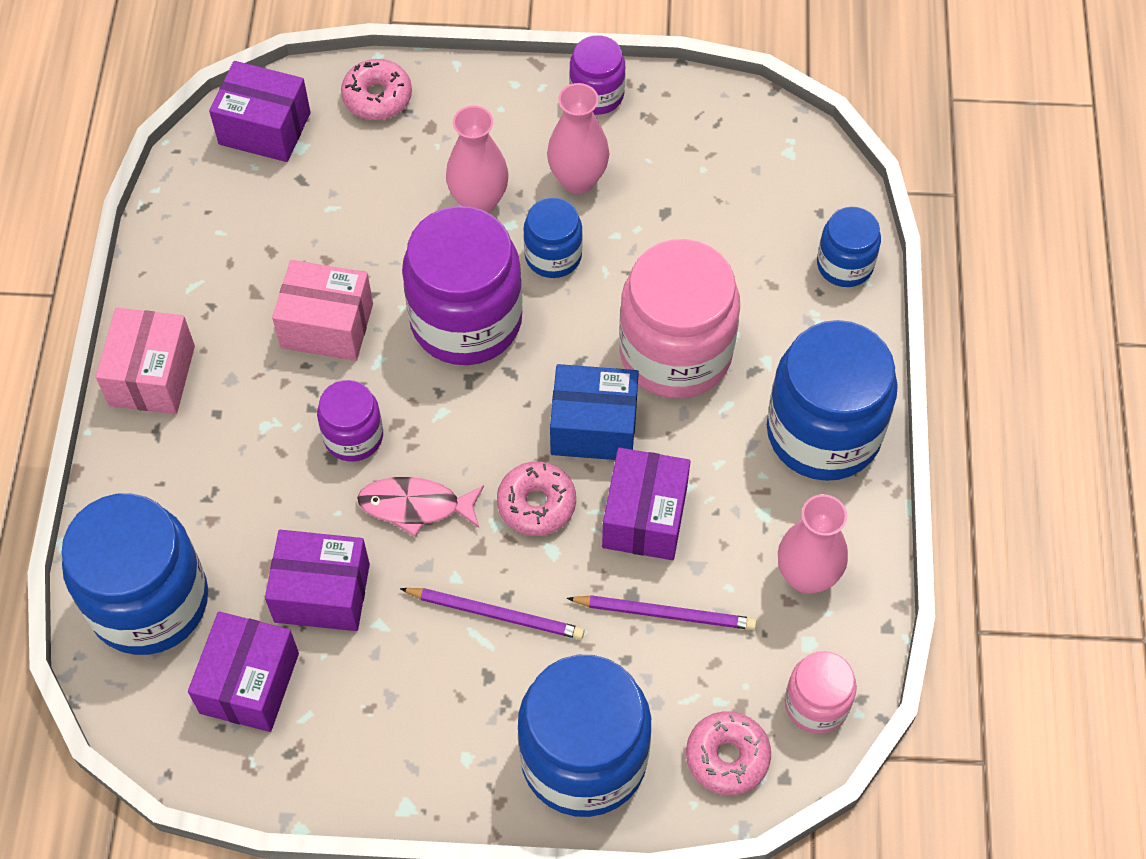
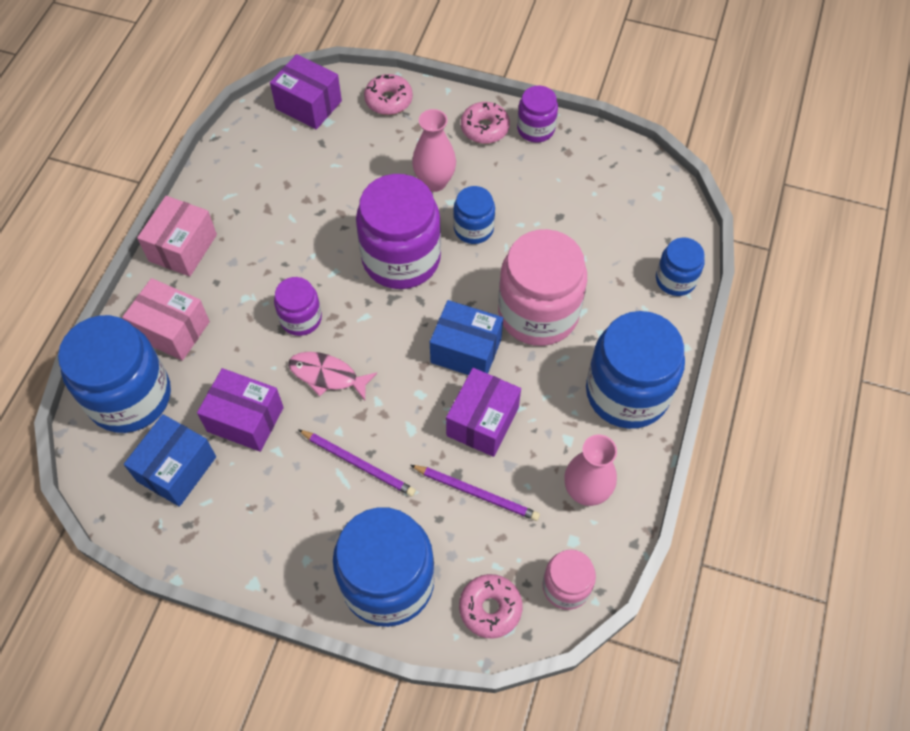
camera: 15 degrees right, 0 degrees up
(249, 683) = (176, 469): purple box -> blue box
(327, 325) = (307, 241): pink box -> pink box (172, 330)
(536, 504) = (410, 394): pink donut -> pink donut (484, 128)
(578, 179) = (506, 182): pink vase -> none

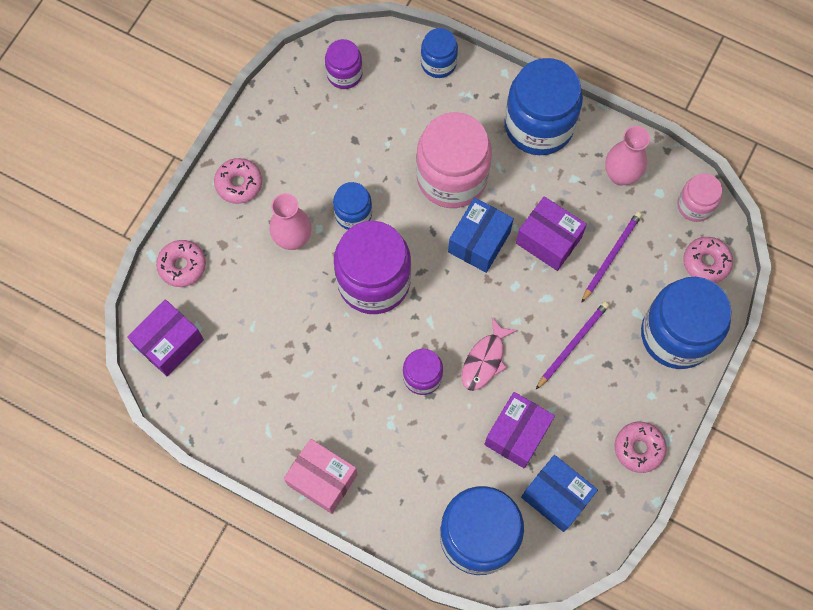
camera: 80 degrees left, 10 degrees up
(172, 330) = (414, 494): pink box -> none
(239, 552) = (638, 448): none -> pink donut
(536, 129) = (250, 139): purple jar -> purple jar (344, 74)

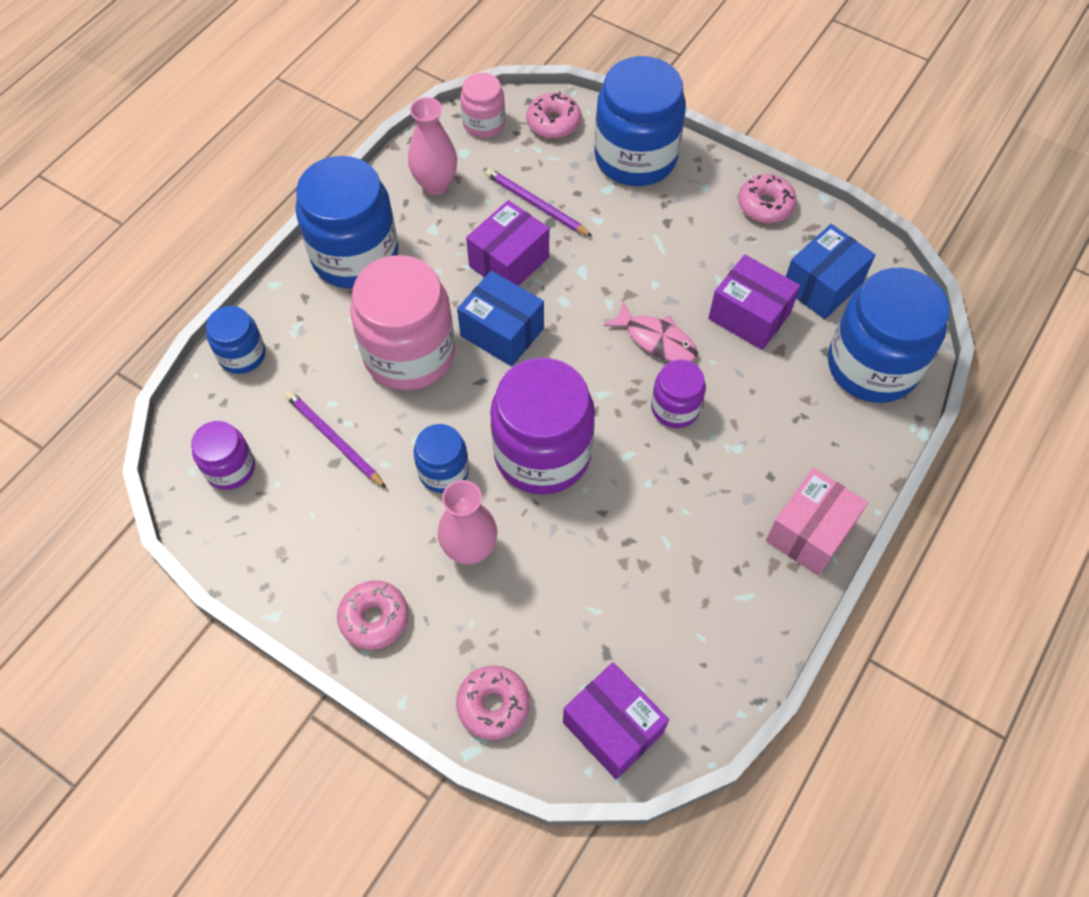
camera: 85 degrees left, 10 degrees down
(572, 344) = (641, 252): purple pencil -> purple pencil (334, 440)

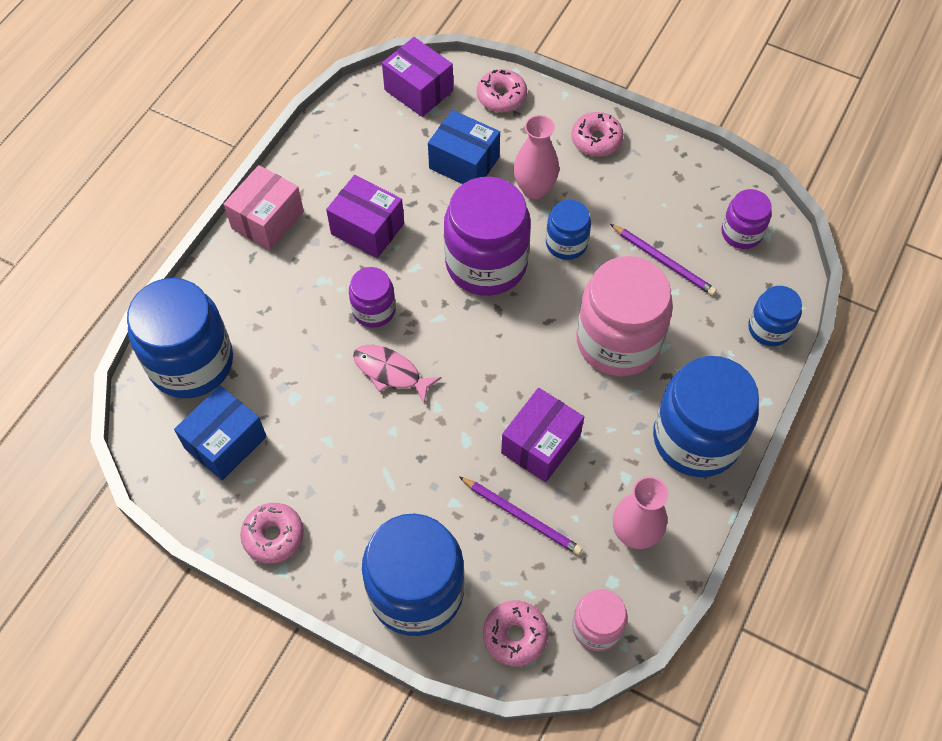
camera: 175 degrees right, 0 degrees up
(502, 332) = (536, 369): blue box -> blue box (464, 163)
(749, 316) = (301, 404): purple box -> purple box (367, 229)

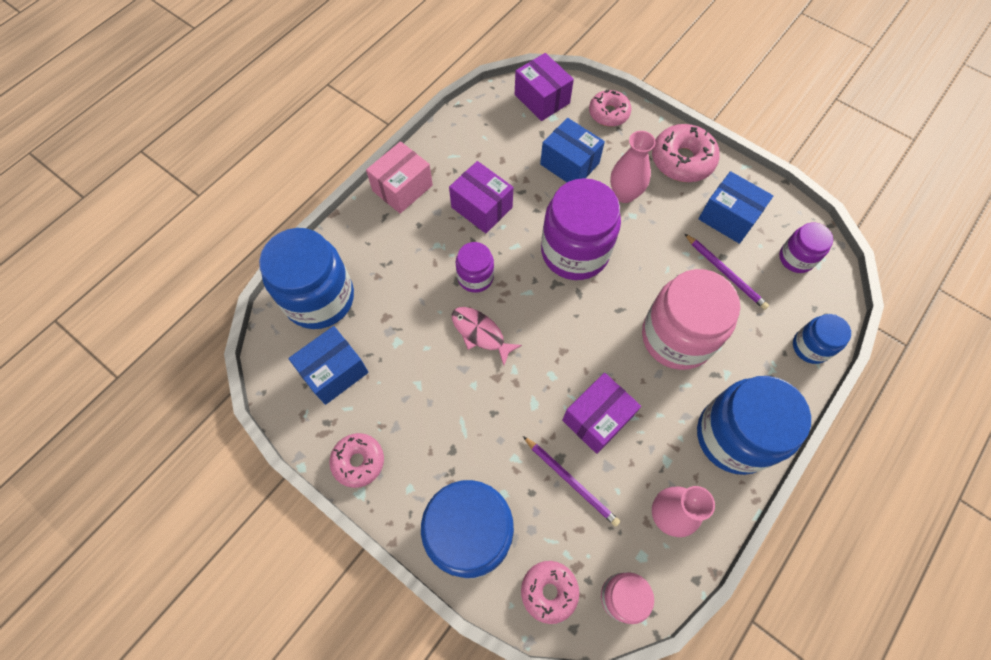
camera: 10 degrees right, 5 degrees up
(566, 243) = (644, 245): blue jar -> none
(596, 140) = (682, 160): pink donut -> pink donut, size x1.51
(658, 198) = (728, 217): none -> blue box

